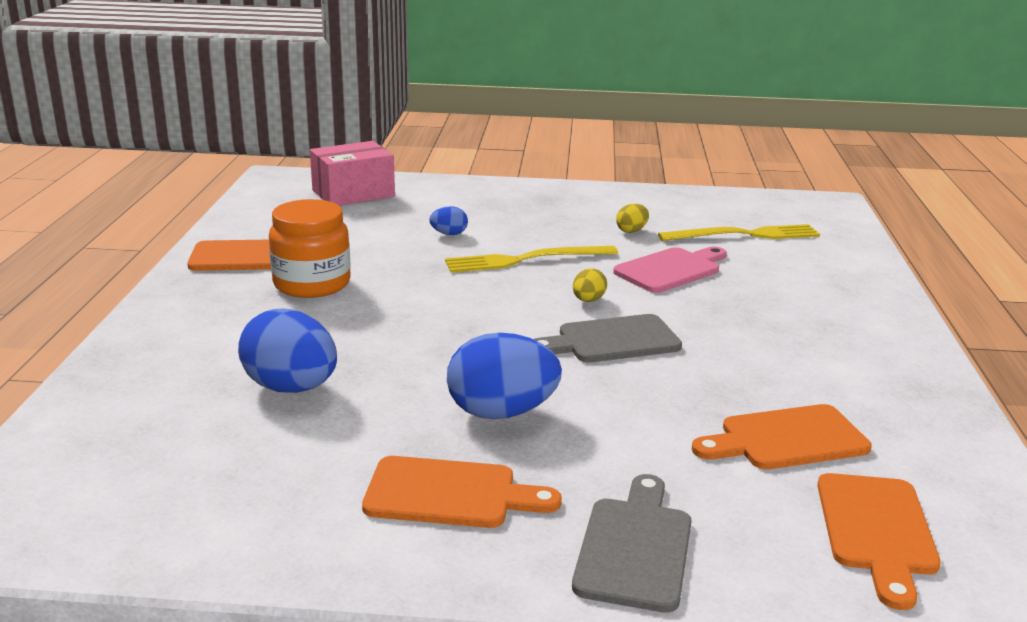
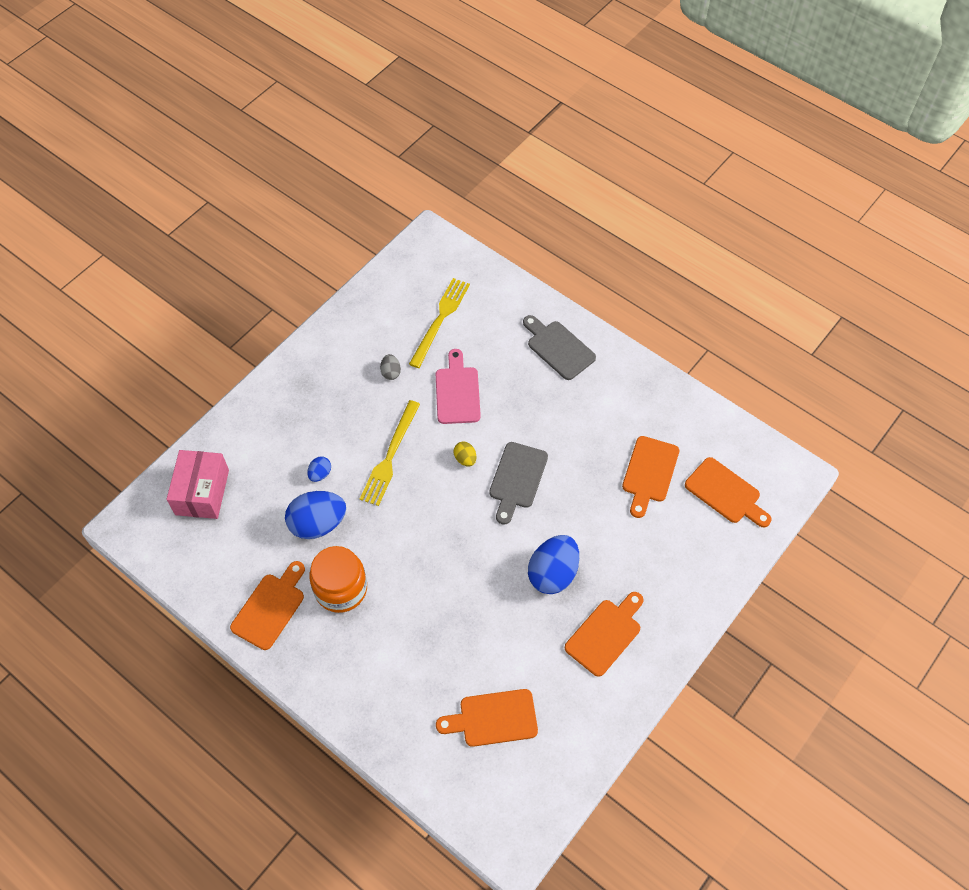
camera: 55 degrees left, 35 degrees up
(205, 440) = (493, 718): none -> orange cutting board
(291, 388) = (465, 657): blue egg -> blue egg (318, 524)
(631, 231) = (391, 372): yellow egg -> grey egg
(635, 547) = (684, 586): grey cutting board -> grey cutting board (558, 348)

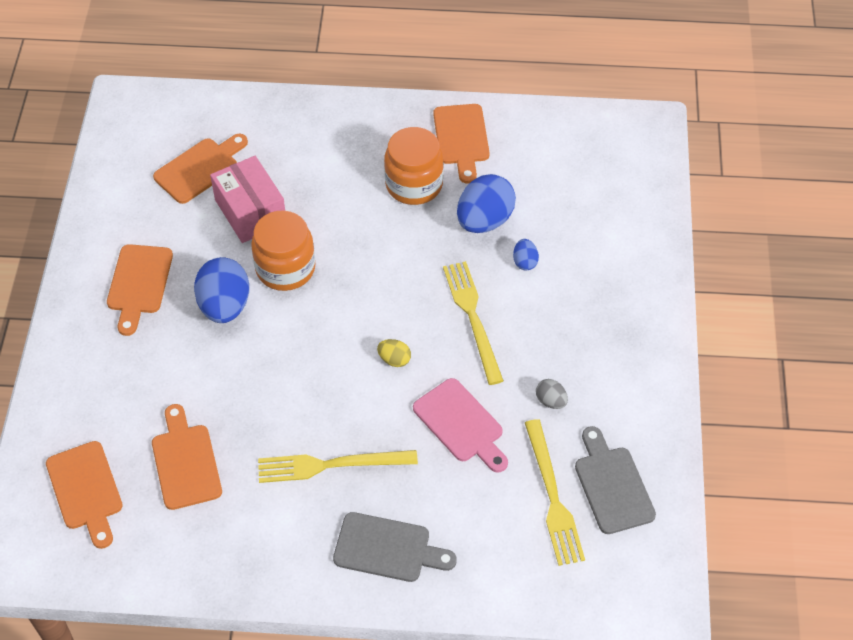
camera: 145 degrees right, 5 degrees down
(202, 492) = (616, 185): pink box -> pink box (250, 211)
(488, 577) = (285, 268): none -> orange jar
(517, 479) = (325, 372): grey cutting board -> grey cutting board (612, 485)
(557, 415) = (331, 465): none -> yellow fork
(725, 493) = (86, 490): orange cutting board -> orange cutting board turned 120 degrees counterclockwise

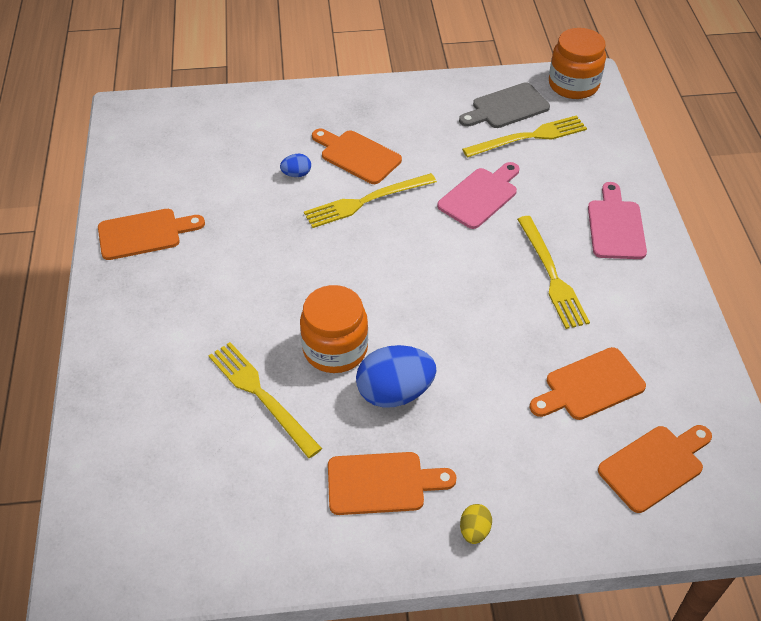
camera: 100 degrees left, 5 degrees down
(200, 168) = (199, 460): orange cutting board -> orange cutting board (357, 156)
(250, 211) = (261, 395): pink box -> yellow fork
(388, 548) = (615, 226): grey cutting board -> pink cutting board
(394, 360) = (426, 248): yellow egg -> yellow egg (474, 531)
(414, 184) = (209, 262): orange jar -> orange jar (573, 85)
(484, 220) = (251, 205): blue egg -> none
(551, 401) = (440, 146): grey egg -> none

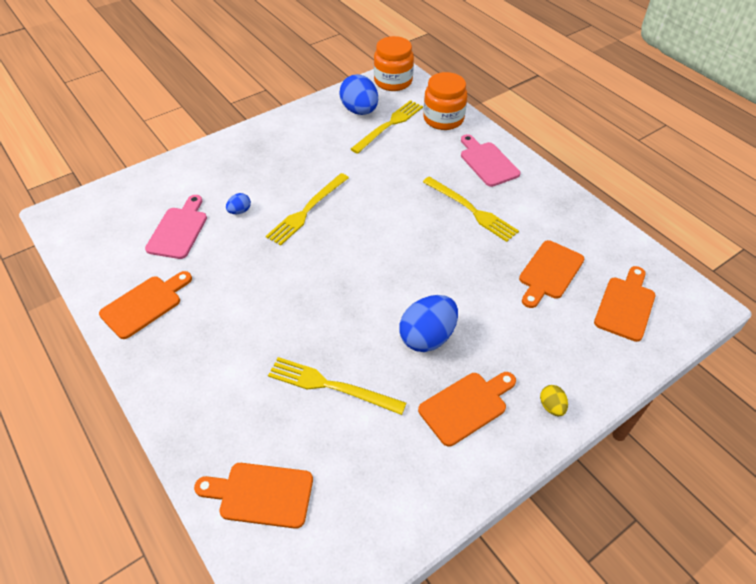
camera: 30 degrees left, 0 degrees up
(335, 349) = (362, 325): orange jar -> orange jar (443, 119)
(357, 156) = (277, 181): orange cutting board -> orange cutting board (261, 494)
(480, 196) = (385, 176): pink cutting board -> pink cutting board (179, 230)
(506, 107) = (359, 111): grey cutting board -> blue egg

